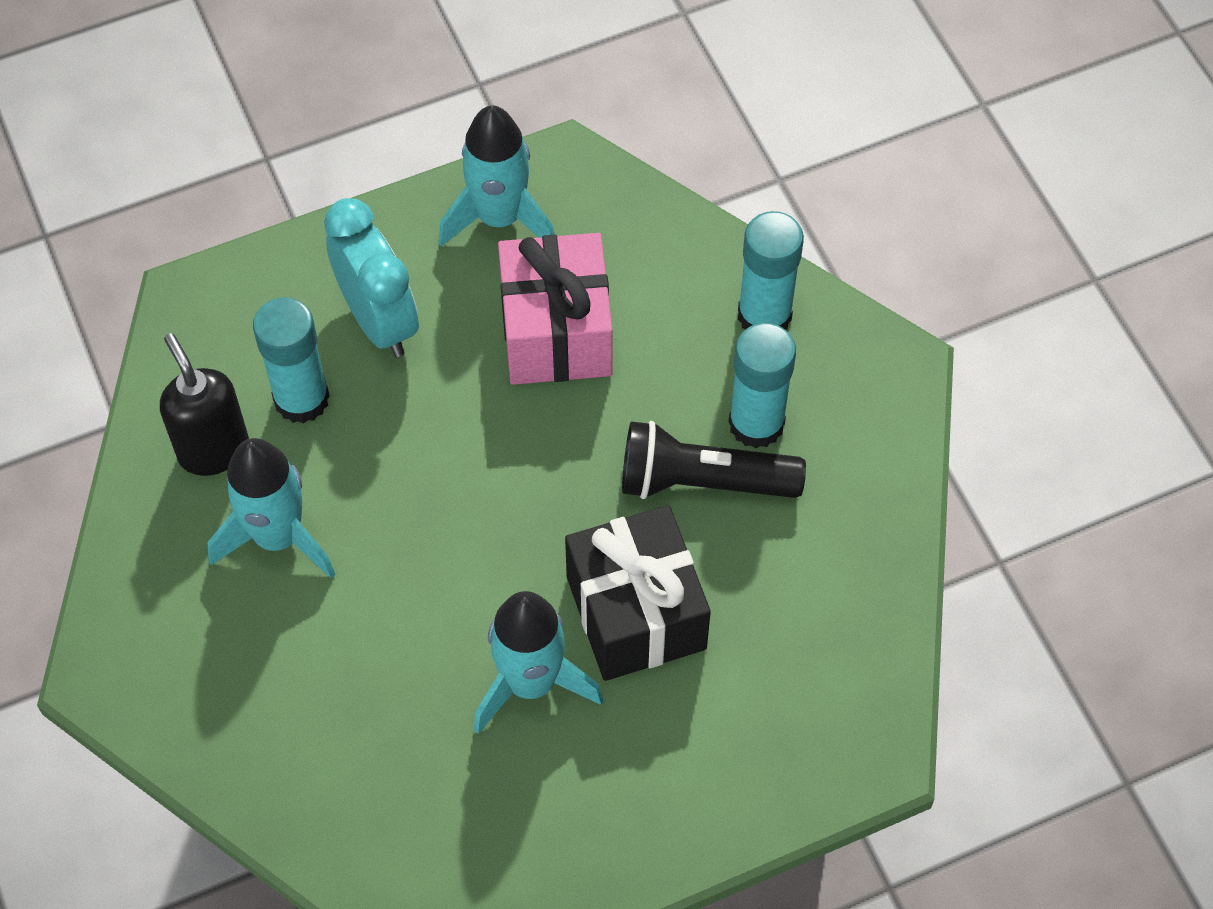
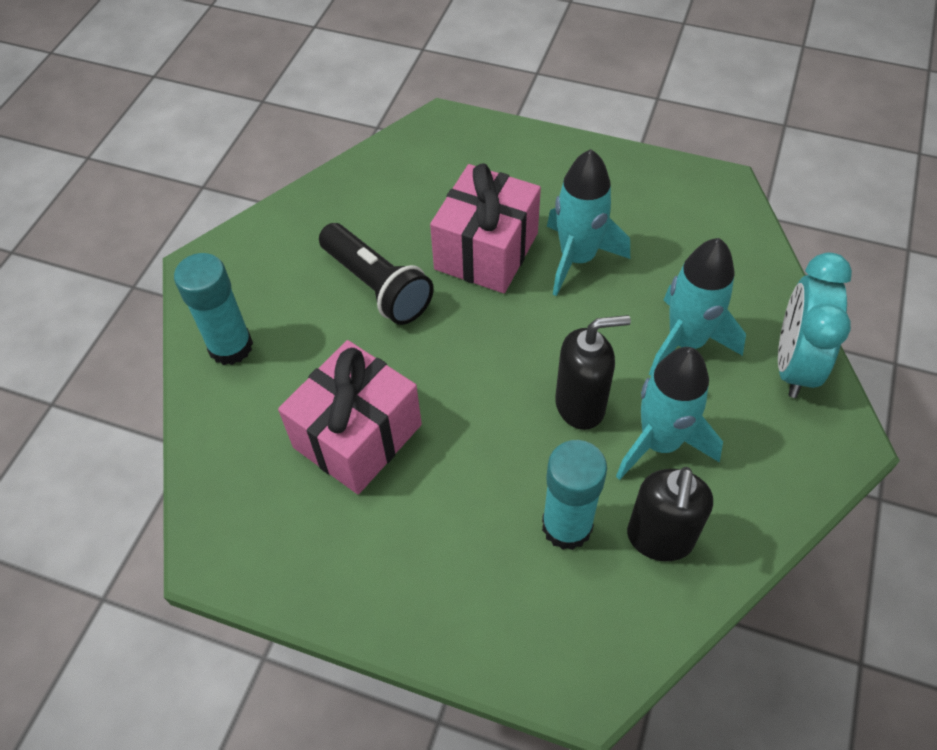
camera: 135 degrees left, 5 degrees down
(378, 320) = (461, 542): turquoise clock -> turquoise clock (793, 365)
(382, 516) = (580, 405): none -> black soap dispenser
(499, 218) = (303, 551): turquoise rocket -> turquoise rocket (686, 342)
(636, 612) = (486, 251): black gift -> pink gift
(756, 423) = (312, 293): turquoise glue stick -> none

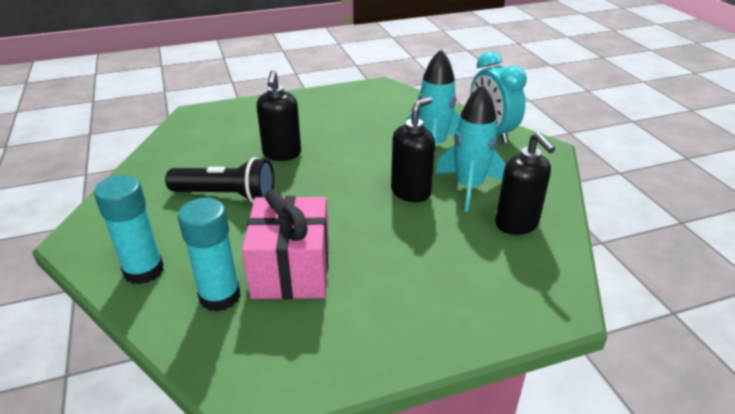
camera: 40 degrees left, 20 degrees down
(486, 251) = (282, 154): pink gift -> black soap dispenser
(567, 526) = (465, 245): turquoise glue stick -> turquoise glue stick (220, 296)
(577, 258) = (338, 137): turquoise rocket -> none

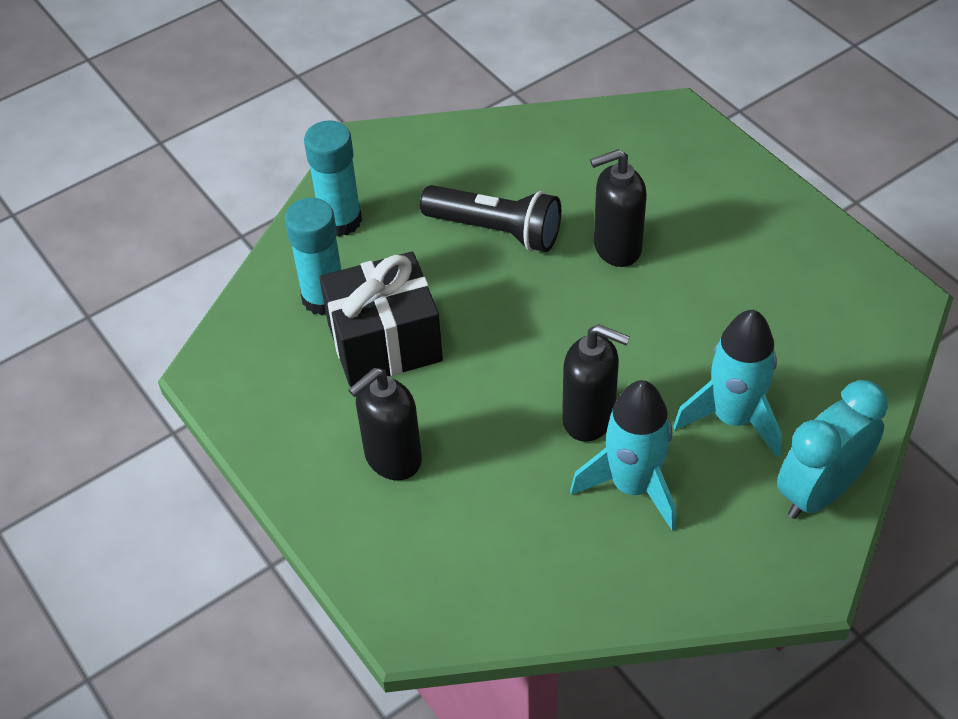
camera: 75 degrees right, 15 degrees up
(227, 196) = (496, 231): black flashlight -> black flashlight turned 60 degrees counterclockwise
(291, 270) = (384, 342): pink gift -> black gift
(517, 224) = (564, 558): black soap dispenser -> black soap dispenser (392, 458)

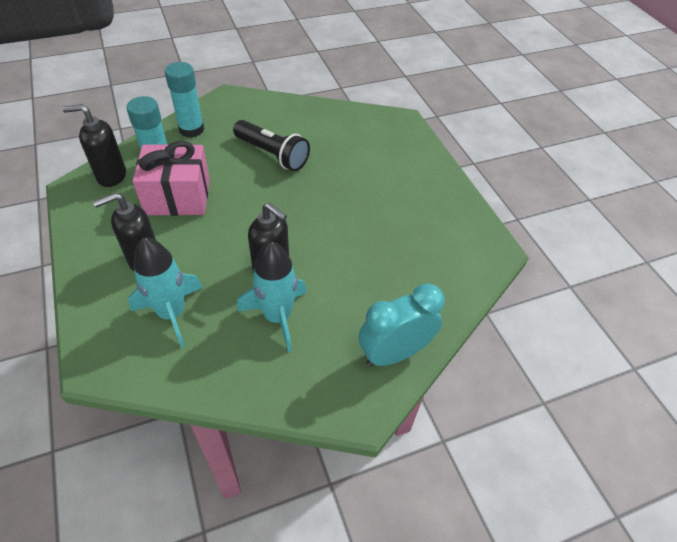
camera: 10 degrees right, 0 degrees up
(384, 342) = (178, 196): black gift -> pink gift
(616, 248) = (336, 180): black soap dispenser -> black soap dispenser (111, 176)
(733, 418) = (359, 292): turquoise rocket -> turquoise rocket (172, 313)

